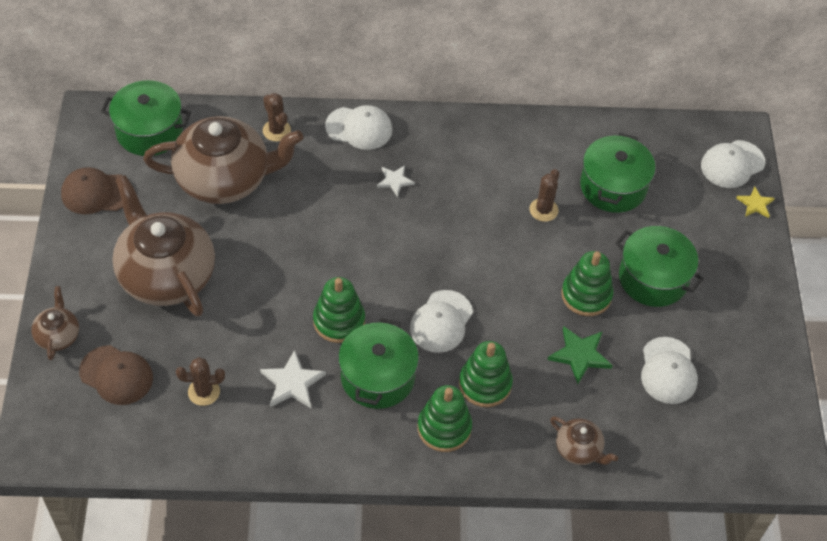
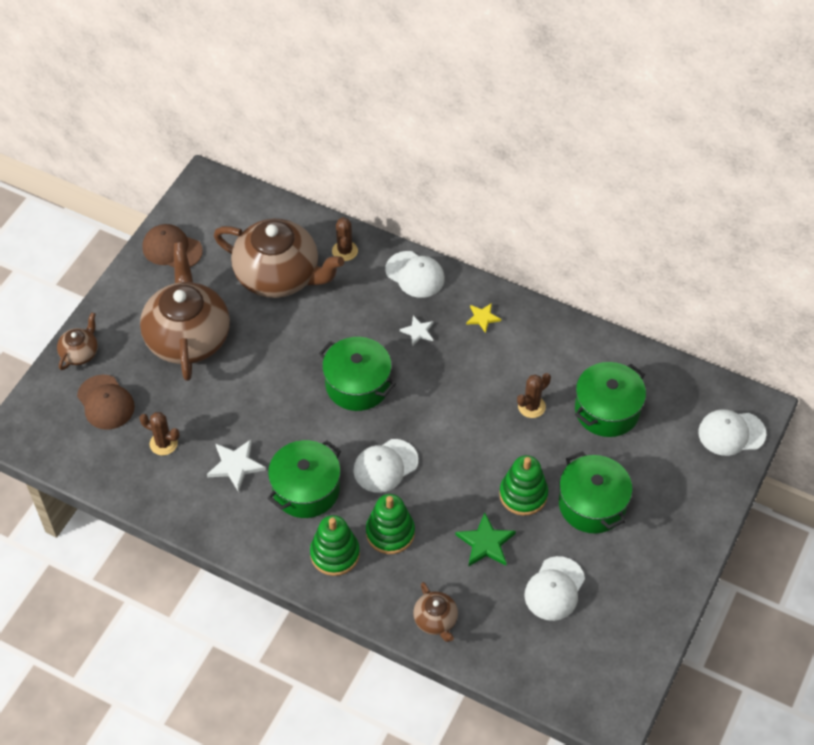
camera: 30 degrees right, 0 degrees up
(149, 131) = (242, 213): green pot -> green pot (357, 385)
(339, 321) = (302, 431): green stacking toy -> none
(755, 204) = (729, 477): yellow star -> yellow star (482, 318)

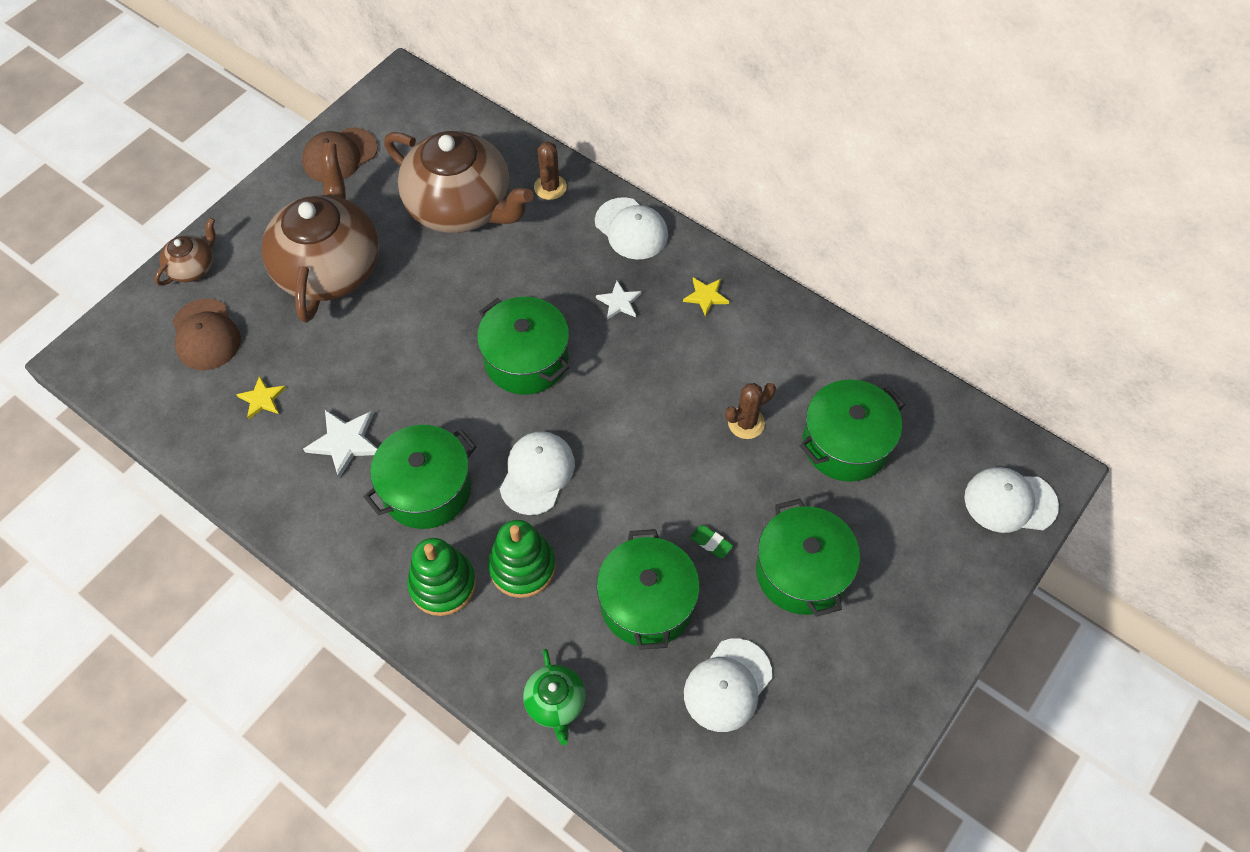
camera: 10 degrees right, 5 degrees up
(163, 443) = (262, 399): brown cactus -> yellow star
(172, 249) = (339, 155): brown cap -> brown cap turned 75 degrees counterclockwise
(385, 466) = (537, 473): white cap -> white cap turned 135 degrees clockwise
(436, 620) = (556, 703): brown teapot -> green teapot
(486, 543) = (647, 603): green star -> green pot
(523, 494) = (711, 542): green stacking toy -> green eraser

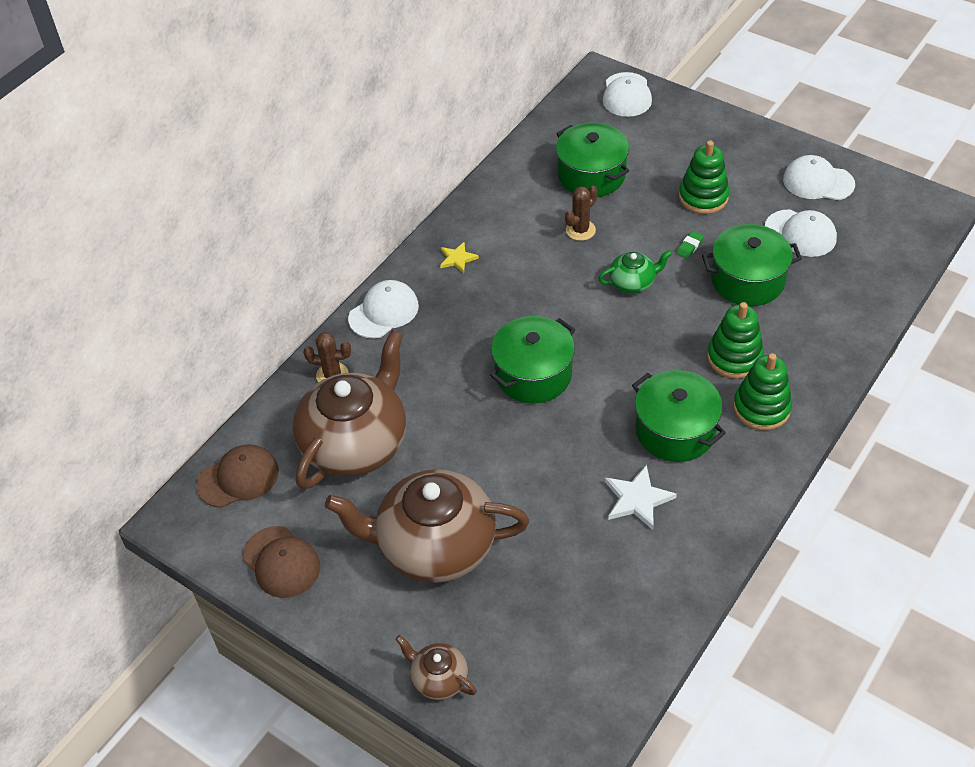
camera: 90 degrees left, 10 degrees down
(206, 335) = (527, 646): brown cap -> brown cap (238, 478)
(262, 399) = (599, 577): yellow star -> none
(537, 473) = (647, 356): white cap -> white cap (818, 182)
(556, 703) = (841, 327): green teapot -> green teapot (633, 282)
(619, 302) = (466, 315): white star -> none
(746, 423) = (580, 230): brown cactus -> brown cactus turned 75 degrees clockwise
(802, 572) = (703, 197): green pot -> green stacking toy

